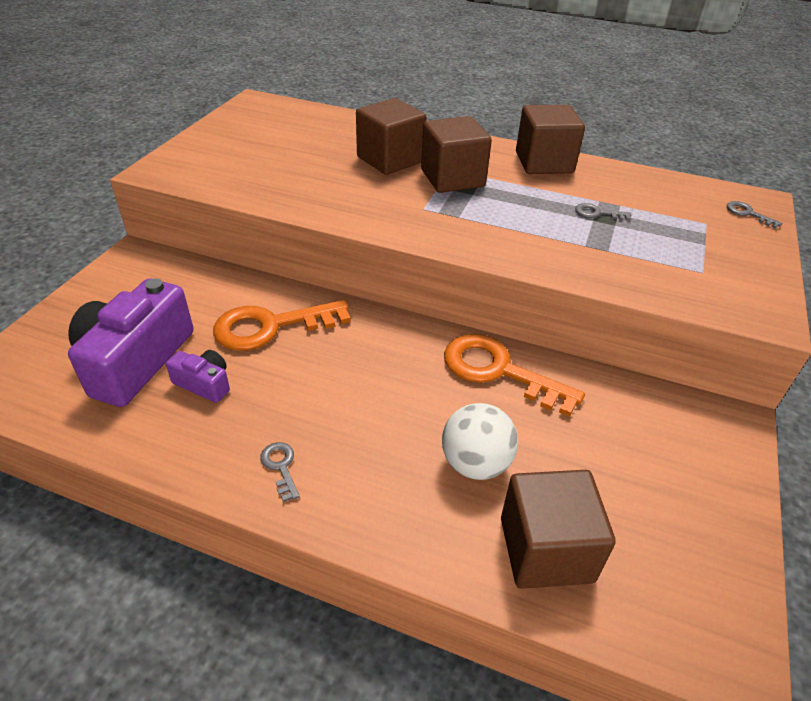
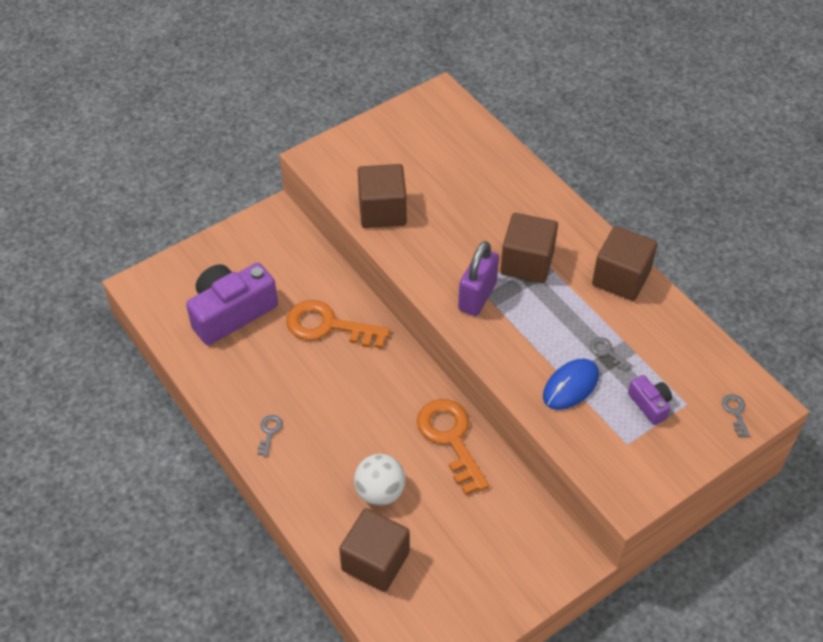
camera: 35 degrees right, 10 degrees up
(204, 384) = (261, 351): purple camera -> purple camera (650, 404)
(390, 159) = (495, 219): brown cube -> brown cube (382, 211)
(433, 216) = (477, 296): none -> purple padlock
(599, 249) = (570, 386): none -> blue mouse

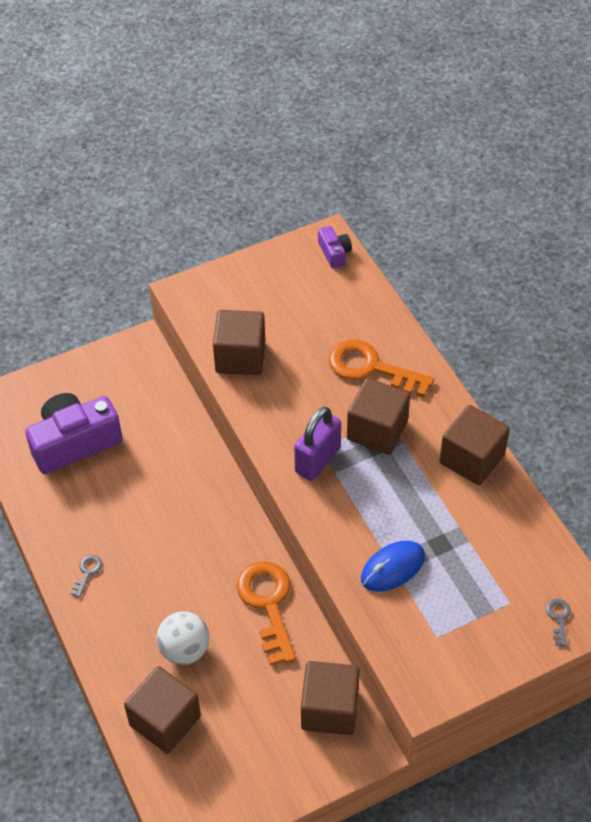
camera: 10 degrees right, 0 degrees up
(329, 326) = (169, 470): orange key -> orange key (371, 368)
(531, 528) = (329, 709): none -> brown cube
(607, 352) = (439, 537): grey key -> none
(650, 404) = (470, 598): purple camera -> purple camera (334, 253)

